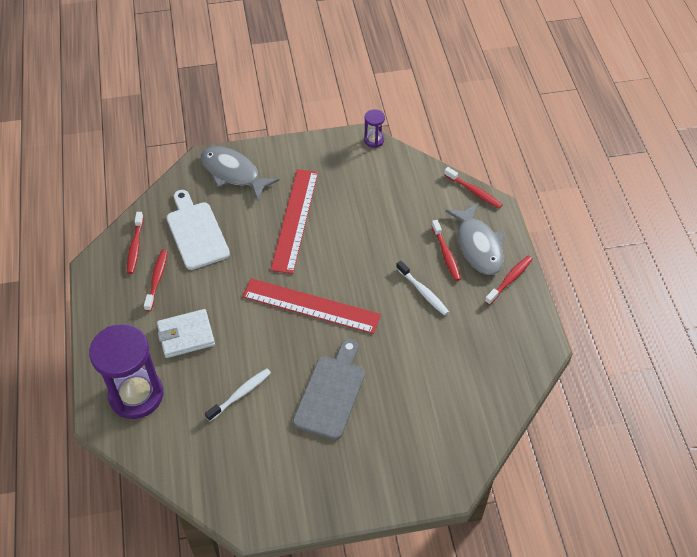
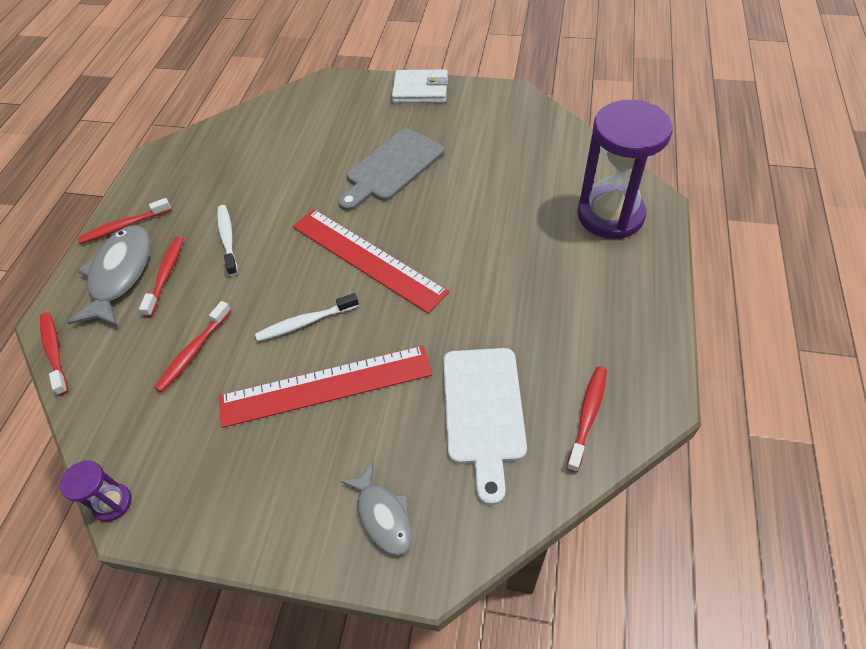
camera: 155 degrees left, 0 degrees up
(157, 279) = (561, 351): red toothbrush -> red toothbrush (193, 352)
(186, 335) = (536, 264): white wallet -> white wallet (420, 90)
(233, 173) = (383, 515): grey fish -> grey fish, size x0.61
(240, 394) = (489, 189): white toothbrush -> white toothbrush (305, 322)
(295, 220) = (326, 386): red ruler -> red ruler turned 45 degrees clockwise

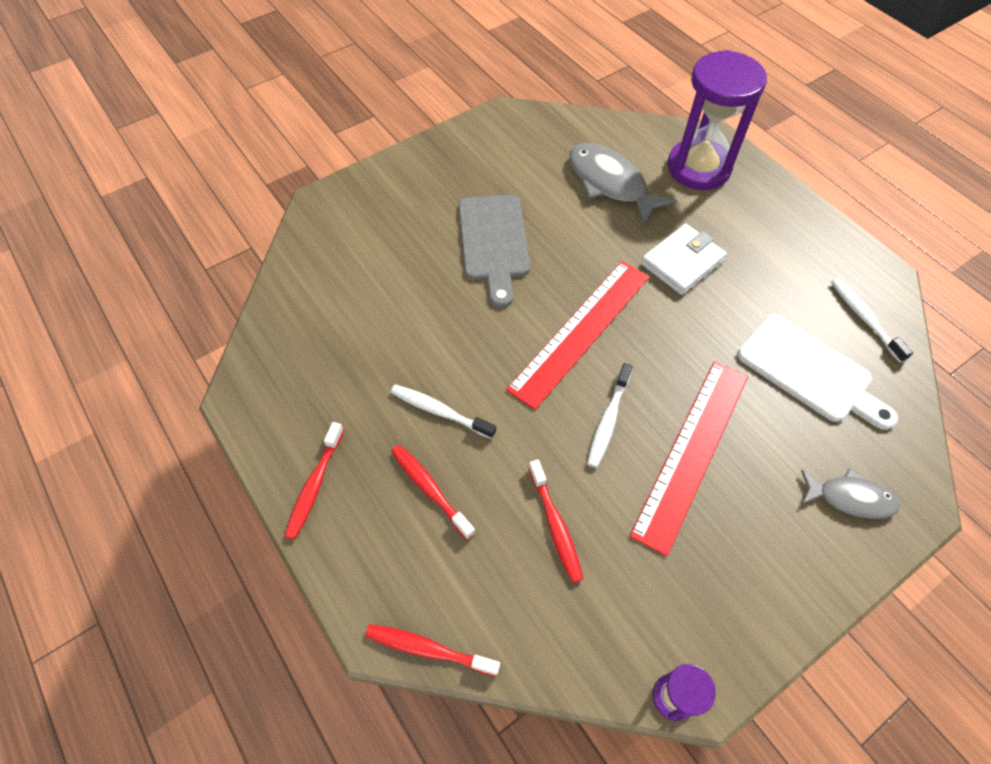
camera: 50 degrees left, 5 degrees up
(120, 275) = (383, 528): grey fish -> grey fish (611, 183)
(367, 258) = (581, 331): red ruler -> red ruler turned 45 degrees counterclockwise
(420, 90) = (421, 158): white wallet -> white wallet (682, 262)
(588, 415) = (864, 318): red toothbrush -> white toothbrush

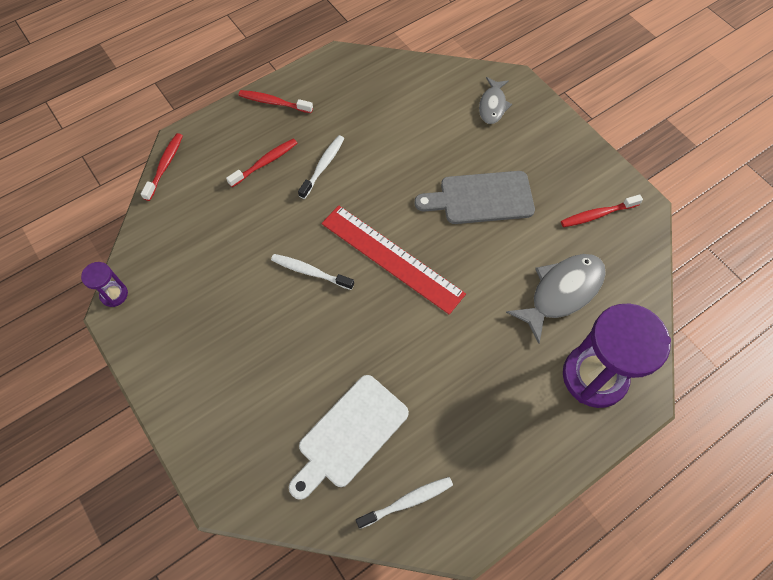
camera: 90 degrees right, 5 degrees up
(555, 525) = (232, 234): red toothbrush -> red toothbrush (597, 215)
(682, 262) = (468, 344): white wallet -> none
(692, 452) = (280, 328): red ruler -> none
(850, 498) = (231, 440): grey fish -> grey fish (492, 105)

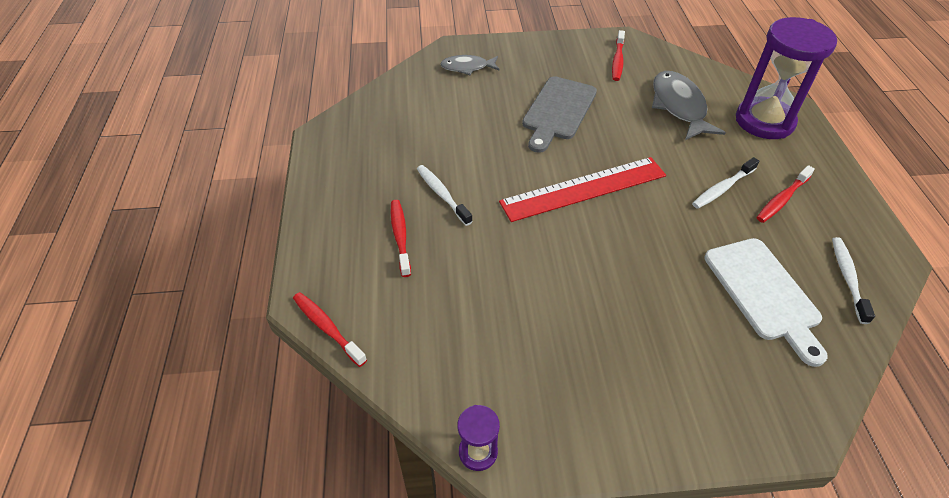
camera: 60 degrees left, 15 degrees down
(273, 102) = (328, 201): red toothbrush -> red toothbrush (782, 199)
(310, 272) = (562, 252): white toothbrush -> white toothbrush (722, 188)
(492, 105) = (467, 67): grey fish -> grey fish turned 135 degrees clockwise

